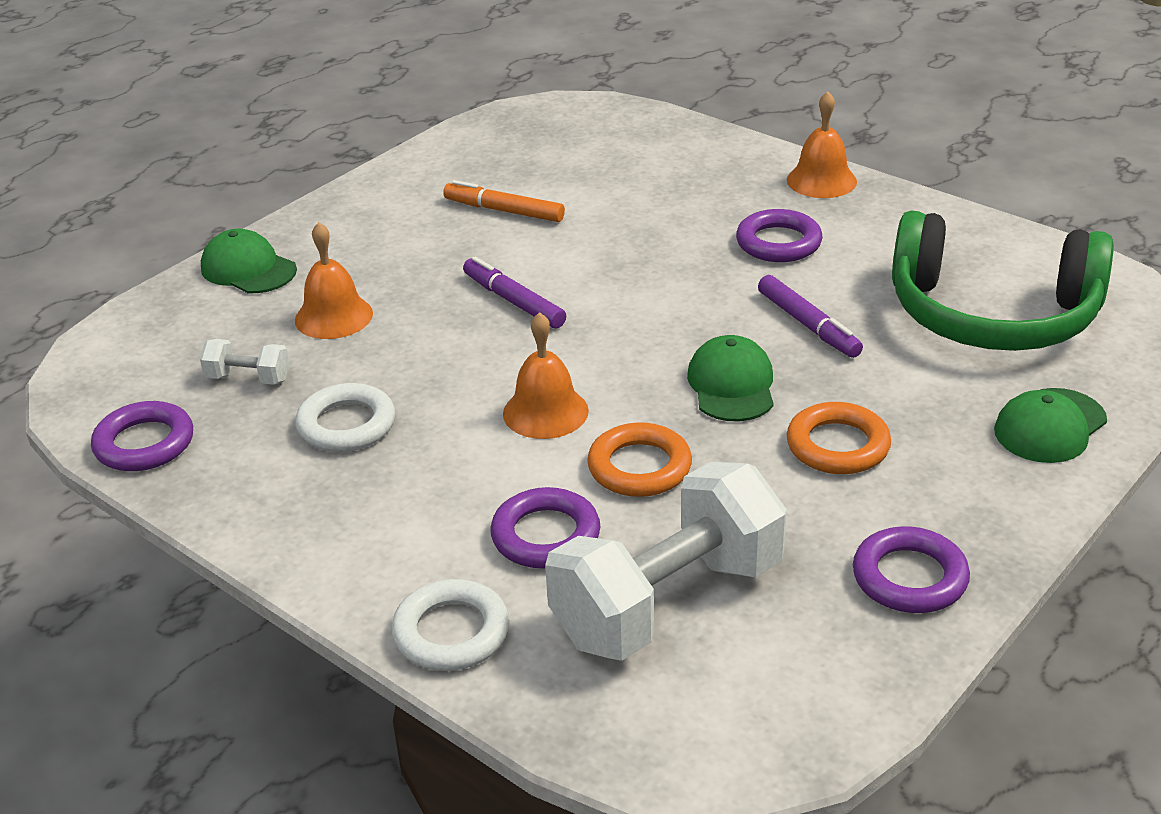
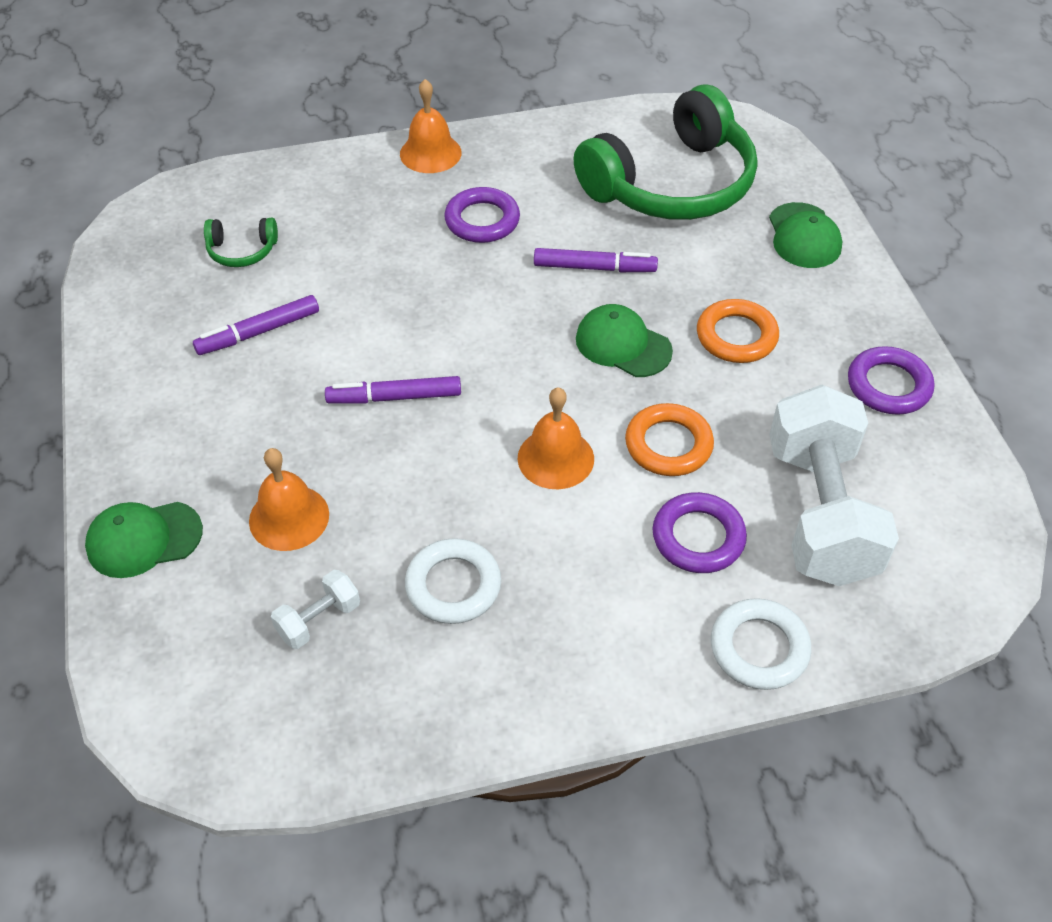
camera: 55 degrees left, 15 degrees up
(144, 443) = (339, 740): purple ring -> none
(504, 211) = (258, 332): orange marker -> purple marker
(580, 161) = (242, 251): none -> green headphones

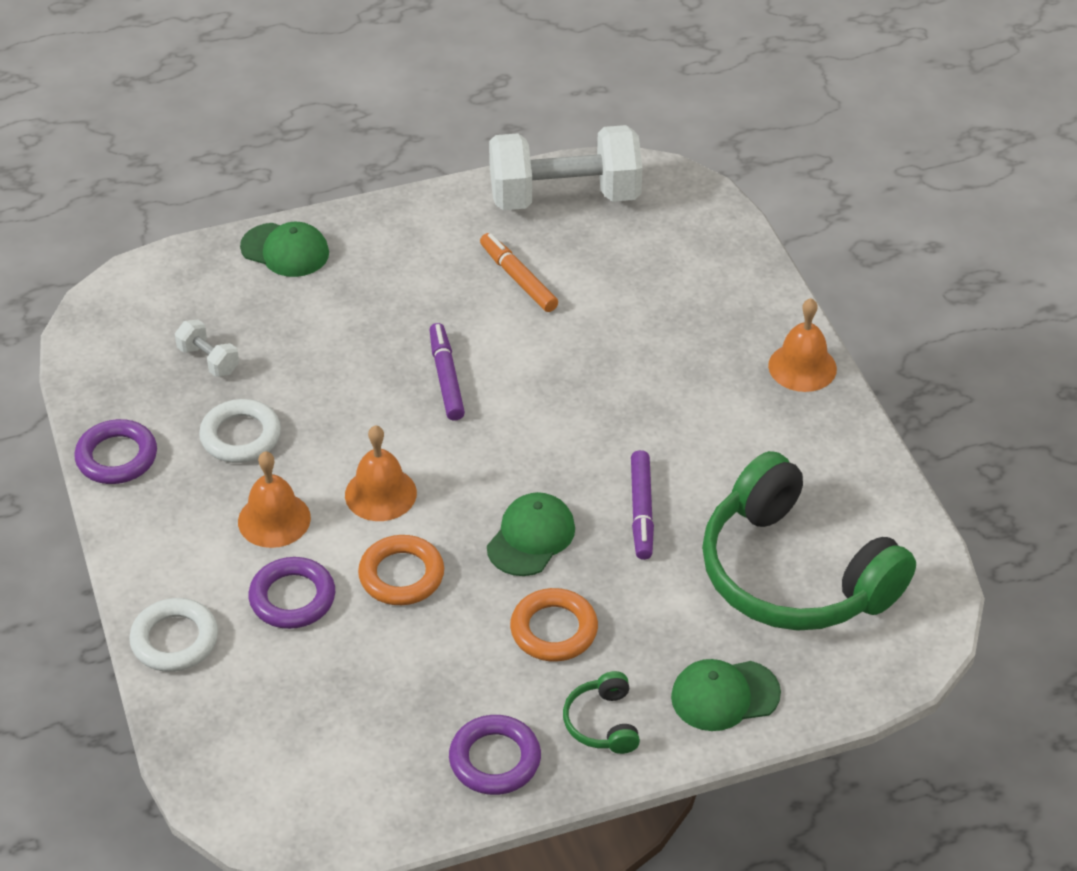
camera: 85 degrees right, 5 degrees down
(144, 539) = (285, 250): green cap -> green cap turned 135 degrees clockwise
(242, 251) = (625, 251): green headphones -> green headphones (602, 723)
(258, 332) = (518, 279): purple marker -> orange marker
(289, 517) = (308, 329): orange bell -> orange bell (274, 519)
(482, 220) = (700, 417): purple ring -> purple ring (117, 457)
(820, 512) = (323, 691): white dumbbell -> white dumbbell (564, 197)

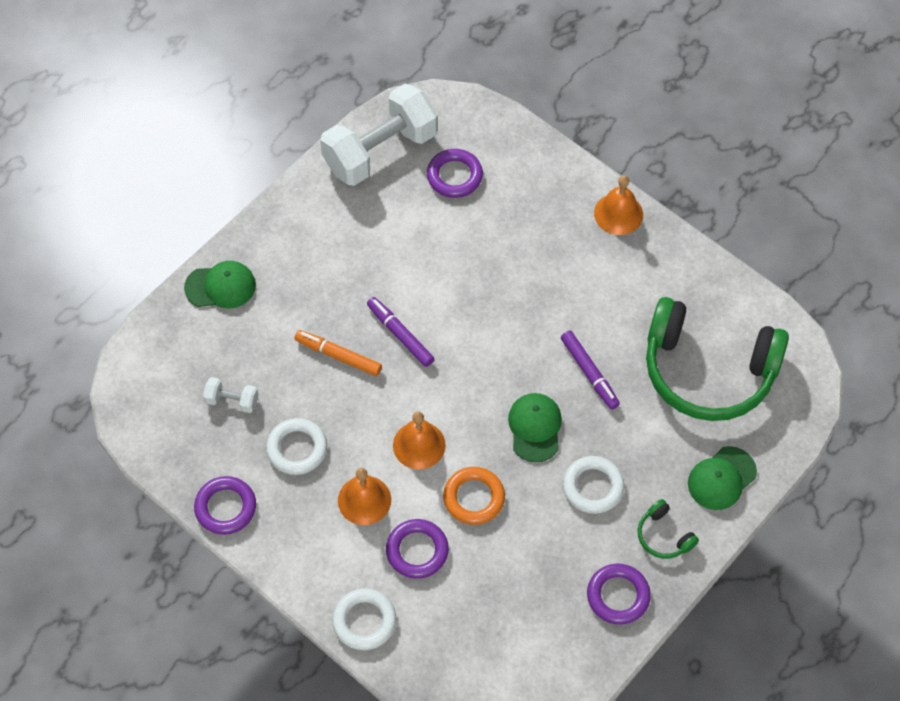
camera: 30 degrees left, 15 degrees up
(518, 279) = (394, 233): orange marker -> orange marker (338, 356)
(554, 630) = (593, 487): orange ring -> white ring
(631, 253) = (454, 176): none -> purple ring

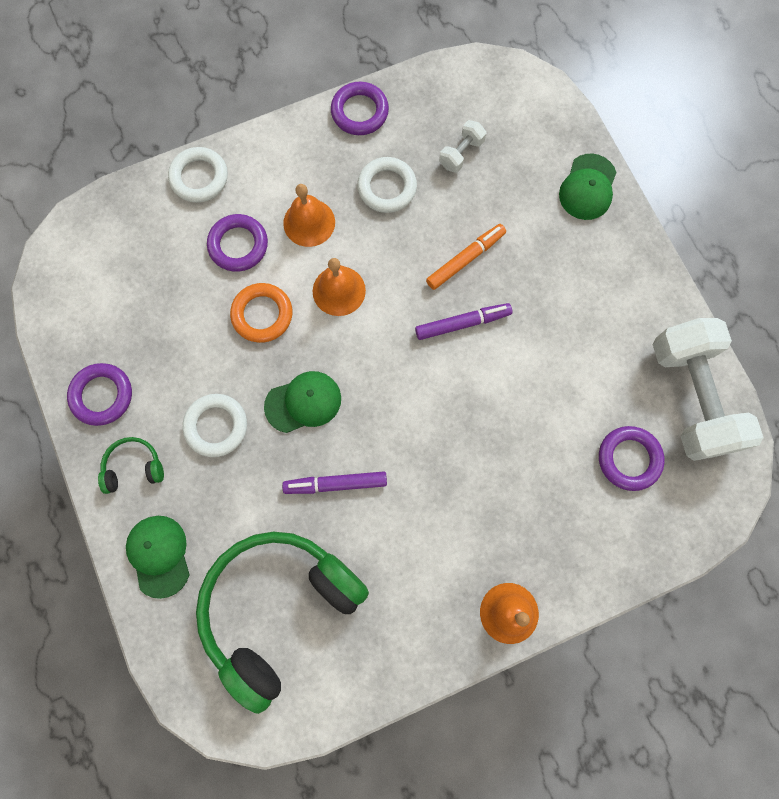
camera: 115 degrees right, 15 degrees up
(535, 428) = (303, 402): green cap -> green cap turned 45 degrees counterclockwise

